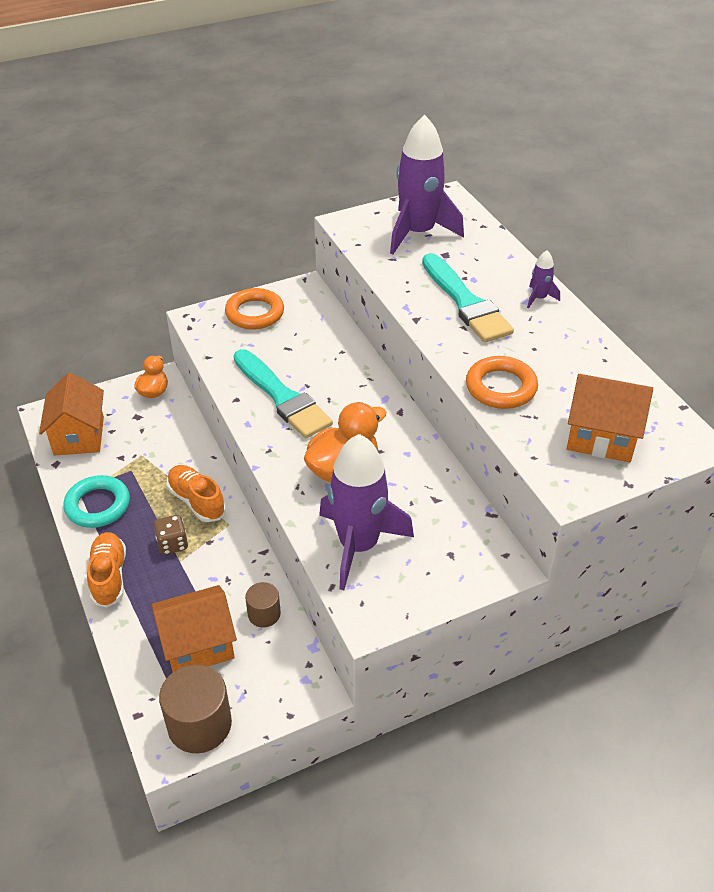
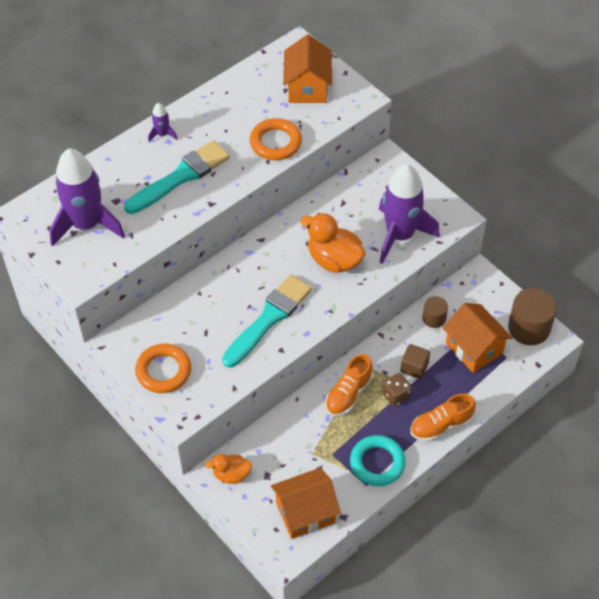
camera: 105 degrees left, 10 degrees up
(201, 572) = (414, 367): none -> brown cube

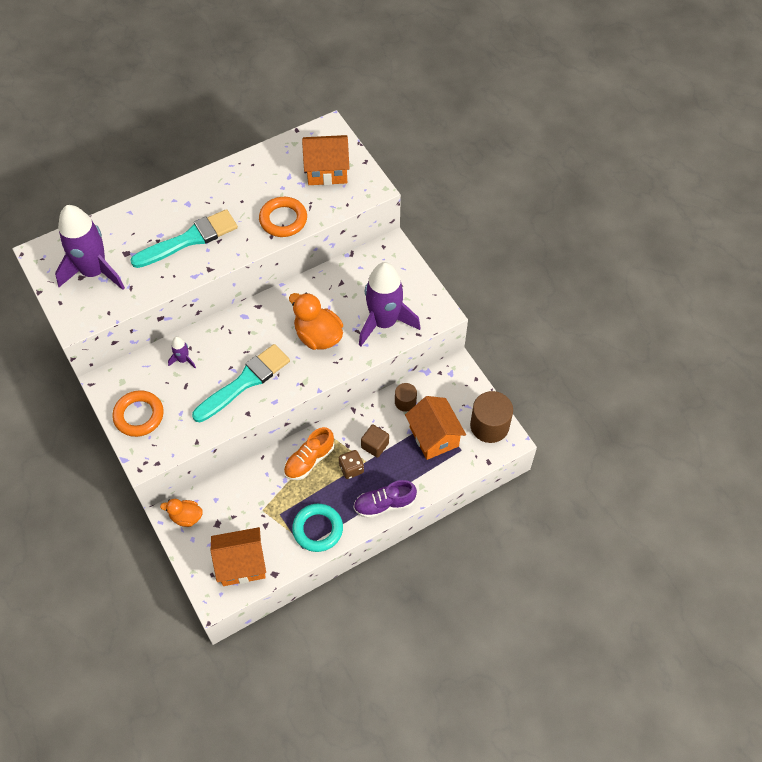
camera: 10 degrees right, 5 degrees up
(162, 134) = (184, 196): purple rocket -> purple rocket (183, 360)
(307, 87) = (327, 171): orange house -> orange house turned 75 degrees clockwise
(441, 425) = (384, 504): orange shoe -> purple shoe

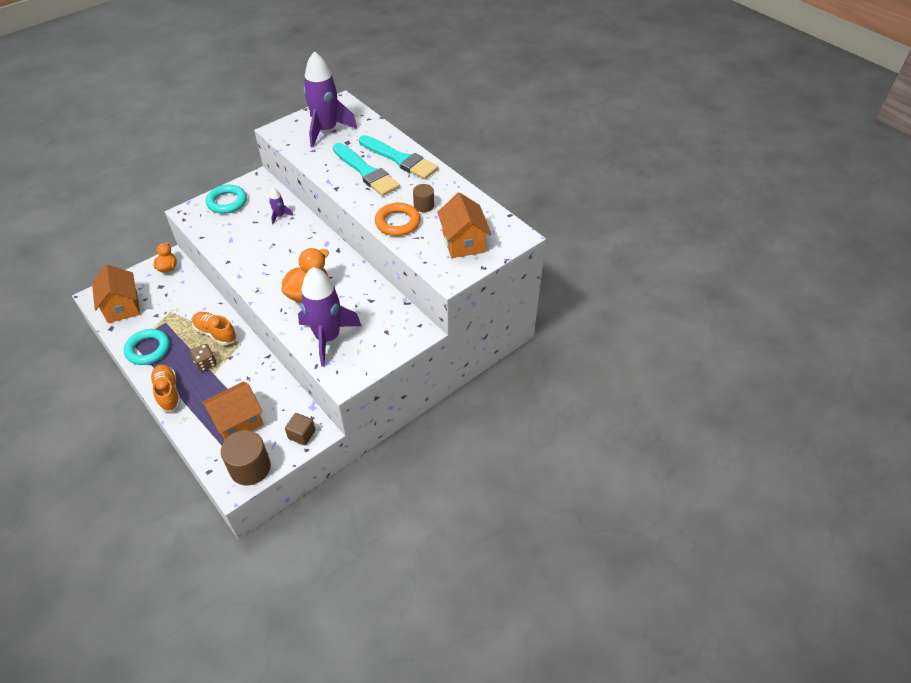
camera: 80 degrees right, 10 degrees down
(139, 415) = (227, 202): orange ring -> turquoise ring
(244, 382) = (258, 254): turquoise brush -> turquoise brush (399, 159)
(375, 445) = (229, 377): brown cube -> brown cube (302, 434)
(384, 504) = (168, 392): purple shoe -> orange shoe
(405, 402) = (276, 394): brown cylinder -> brown cylinder (424, 205)

